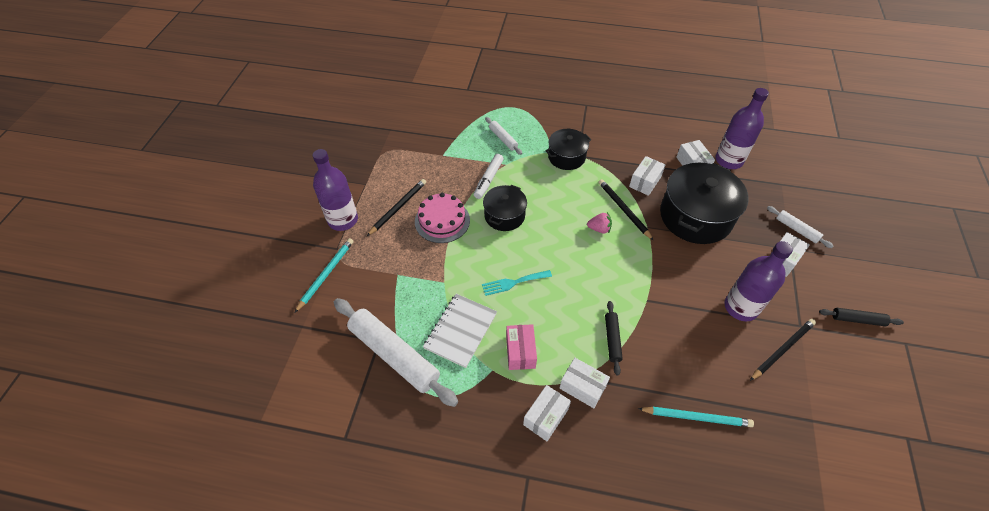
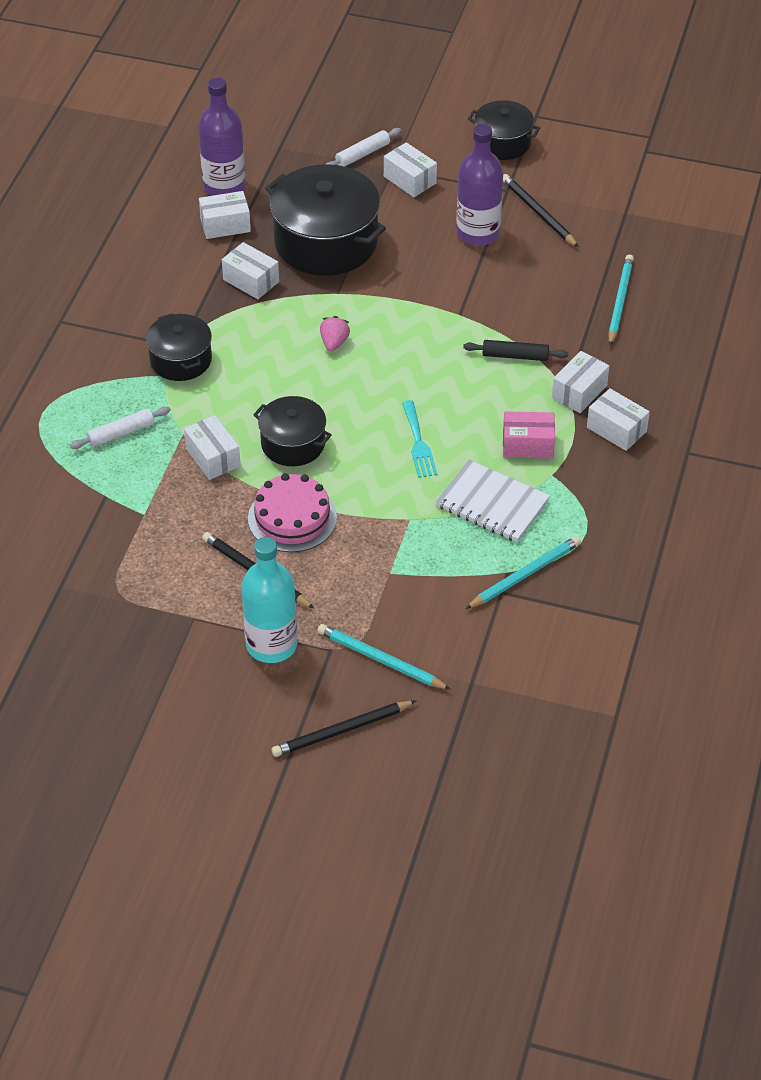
camera: 85 degrees left, 5 degrees down
(343, 220) = (271, 645): purple bottle -> turquoise bottle
(394, 355) = (525, 574): white rolling pin -> turquoise pencil
(488, 179) = (213, 457): white marker -> white box
(623, 210) = (302, 312): black pencil -> black pencil (341, 731)
(857, 319) = (502, 142): black rolling pin -> black pot

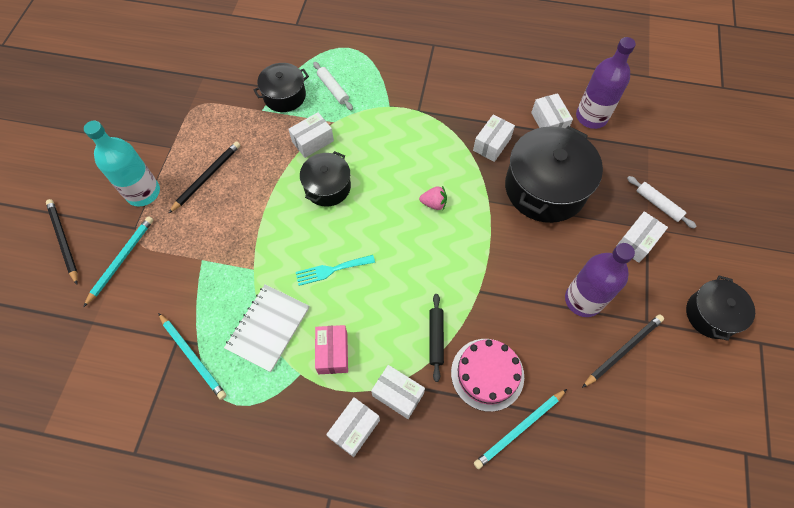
camera: 85 degrees right, 15 degrees up
(180, 360) = (404, 112): black pot -> black pot (284, 96)
(292, 518) = (256, 193): pink cake -> pink cake (487, 374)
(619, 301) = (519, 429): turquoise pencil -> turquoise pencil turned 135 degrees clockwise

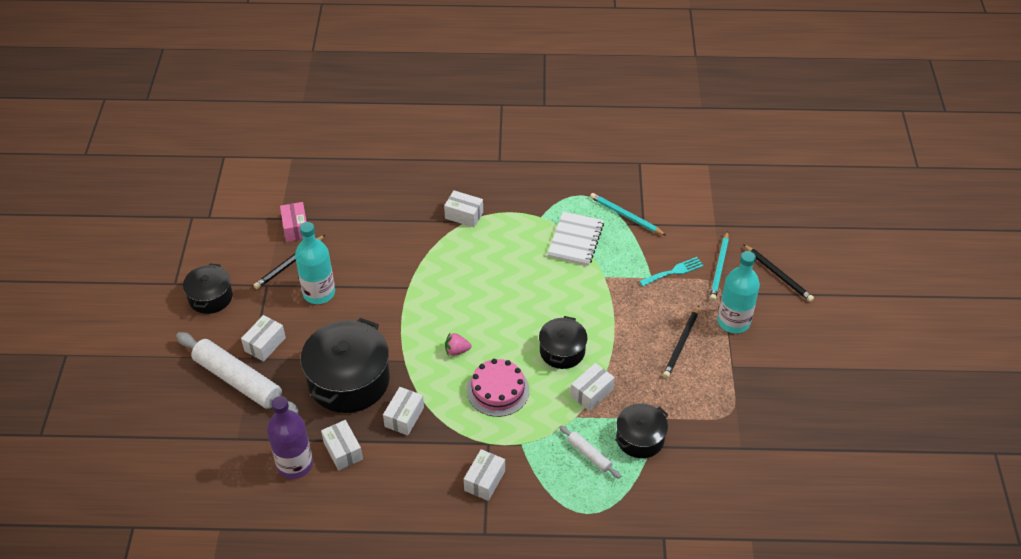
camera: 170 degrees right, 15 degrees down
(331, 270) = (537, 285): turquoise fork -> turquoise fork (674, 271)
(333, 353) = (519, 232): pink box -> pink box (295, 228)
(354, 429) = (491, 193): white box -> white box (484, 481)
(436, 338) = (440, 251): black rolling pin -> none
(487, 374) = (397, 235): pink cake -> pink cake (498, 390)
(519, 429) = (372, 208): turquoise pencil -> none
(583, 300) = (319, 293): purple bottle -> turquoise bottle
(658, 204) = (238, 380): white rolling pin -> white rolling pin, size x2.08

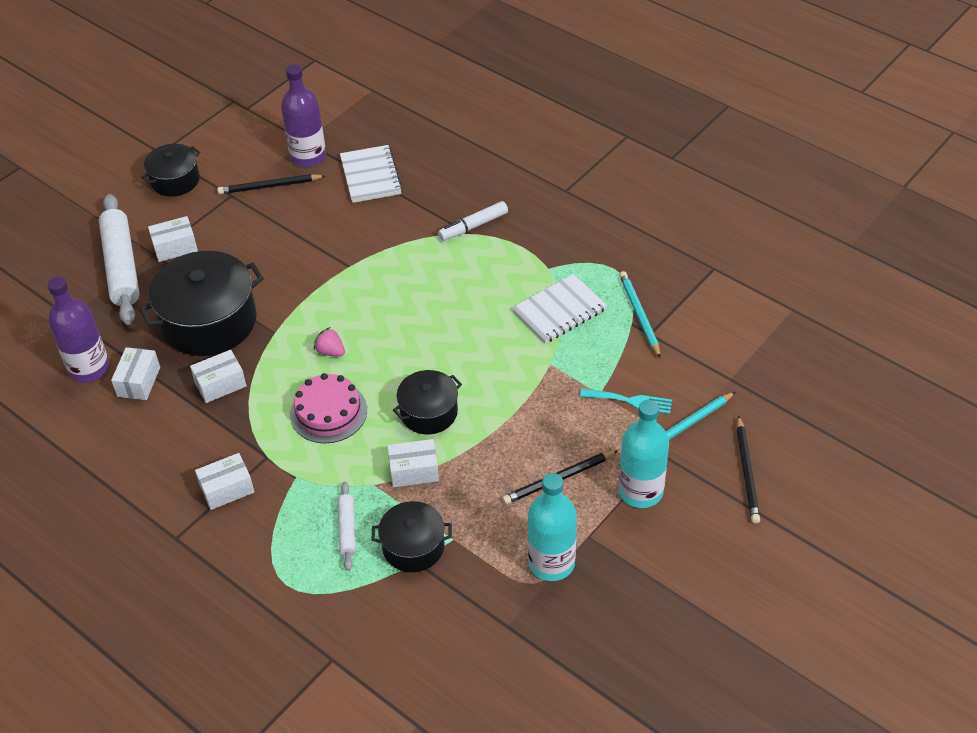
camera: 40 degrees right, 0 degrees up
(295, 228) = (308, 157): pink box -> purple bottle
(319, 293) = (266, 227): turquoise bottle -> turquoise bottle (551, 563)
(356, 218) = (370, 176): none -> white notebook
(464, 215) = (473, 226): white box -> white marker

